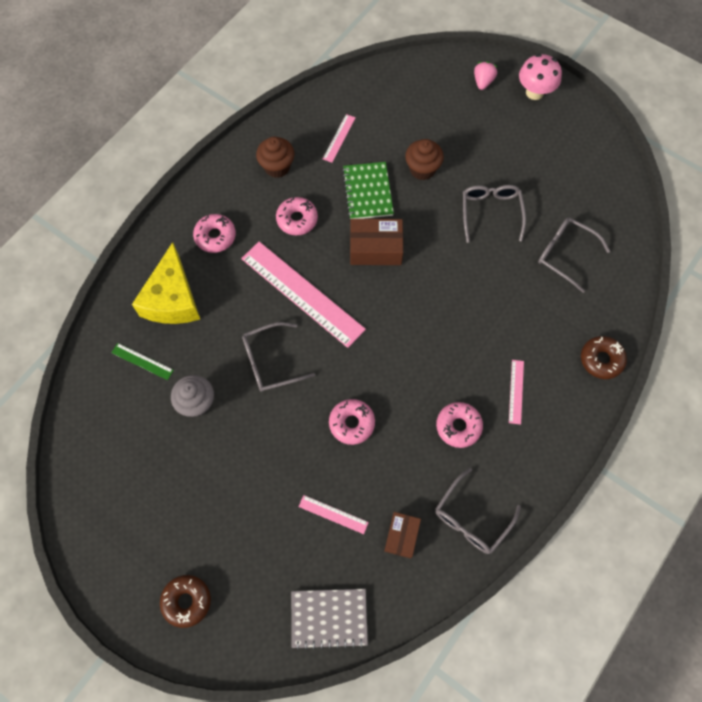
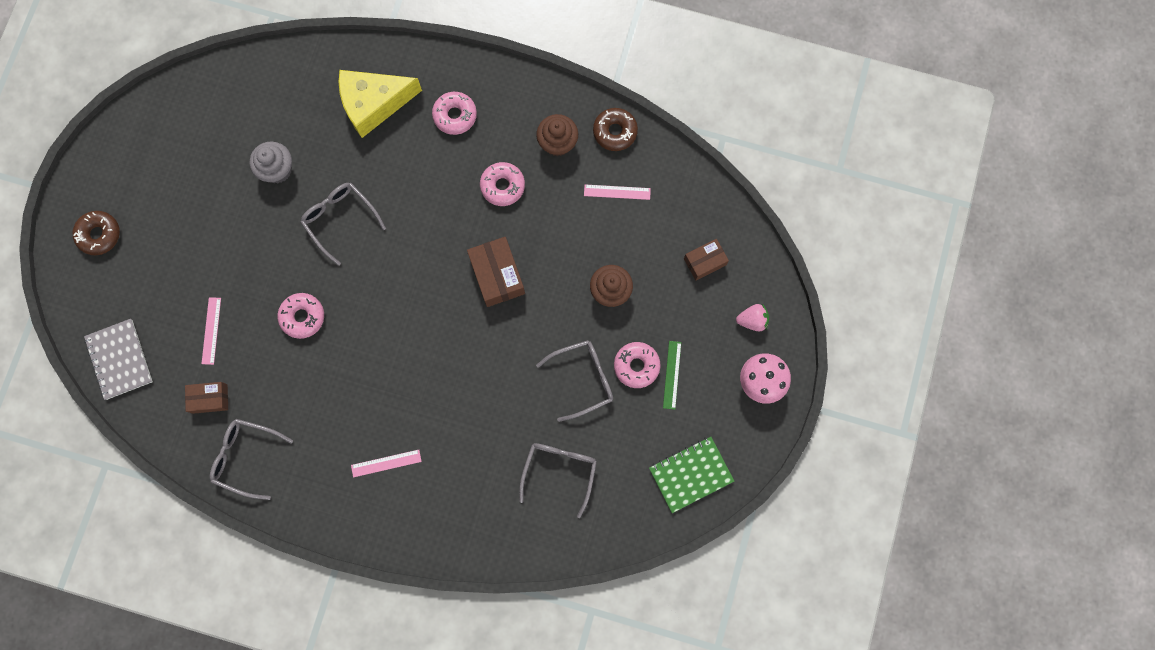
camera: 70 degrees right, 10 degrees up
(142, 361) = (302, 104): green ruler -> green ruler (672, 375)
(302, 293) = (422, 222): pink ruler -> none
(367, 192) = (561, 244): green notebook -> green notebook (690, 474)
(423, 97) = (705, 262): none -> brown box
(458, 426) = (331, 418): pink donut -> pink donut (636, 366)
(601, 360) = (449, 540): brown donut -> brown donut (615, 132)

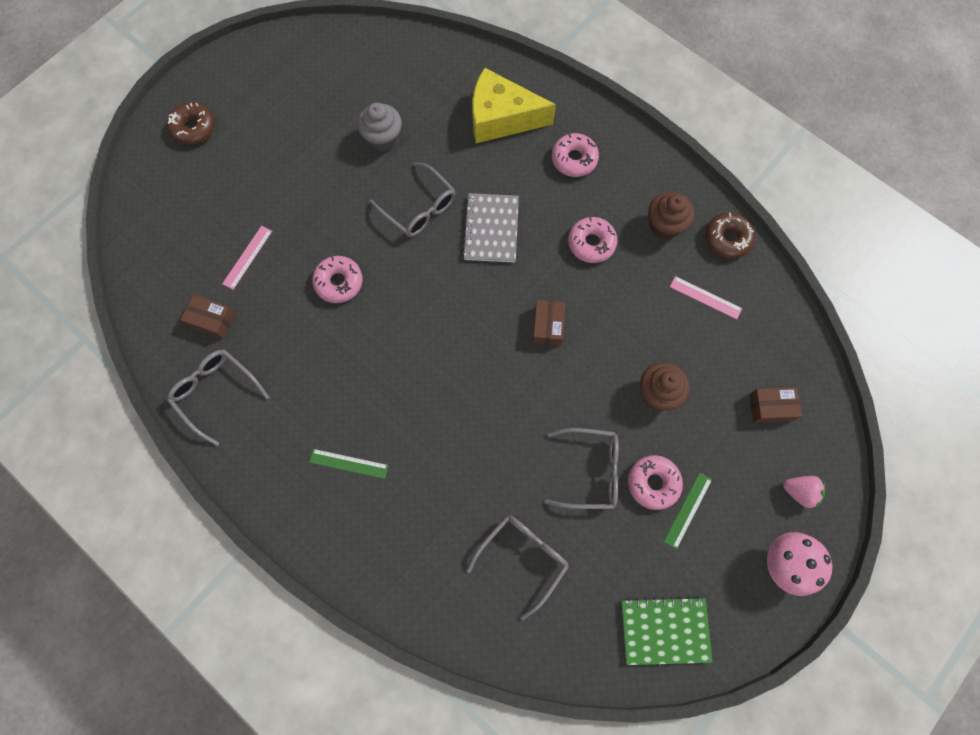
camera: 25 degrees right, 5 degrees down
(119, 359) = (150, 246): grey notebook -> grey notebook (491, 229)
(340, 220) = (419, 208): grey glasses -> grey glasses turned 150 degrees clockwise
(386, 463) = (349, 463): pink ruler -> green ruler
(497, 275) = (547, 326): brown box -> brown box, size x0.64

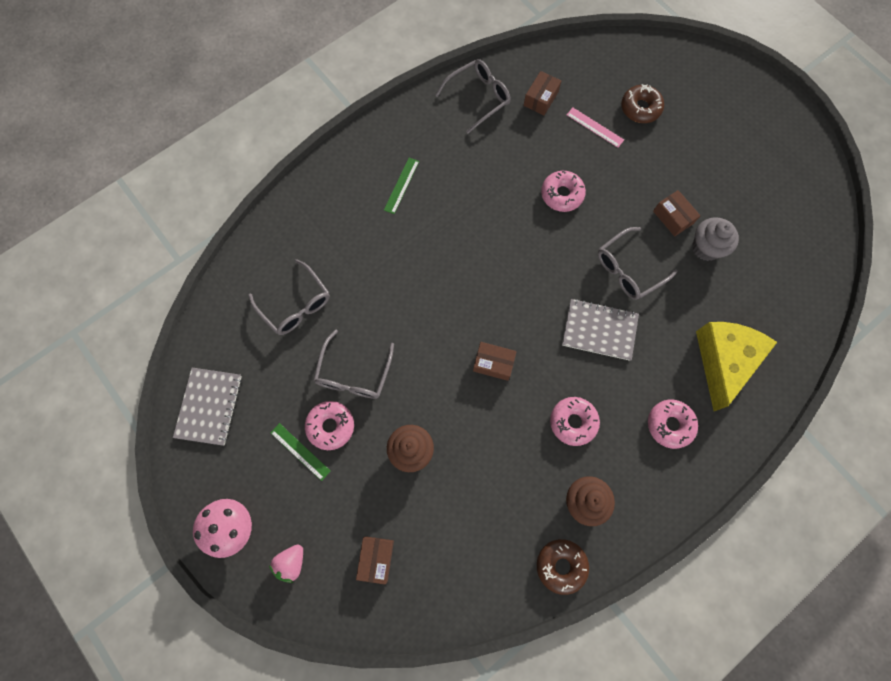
camera: 100 degrees right, 0 degrees up
(194, 128) = (727, 95): brown donut -> brown donut (640, 108)
(352, 171) = (673, 217): none -> brown box
(665, 630) = (209, 406): green notebook -> grey notebook
(705, 297) = (499, 523): pink ruler -> none

